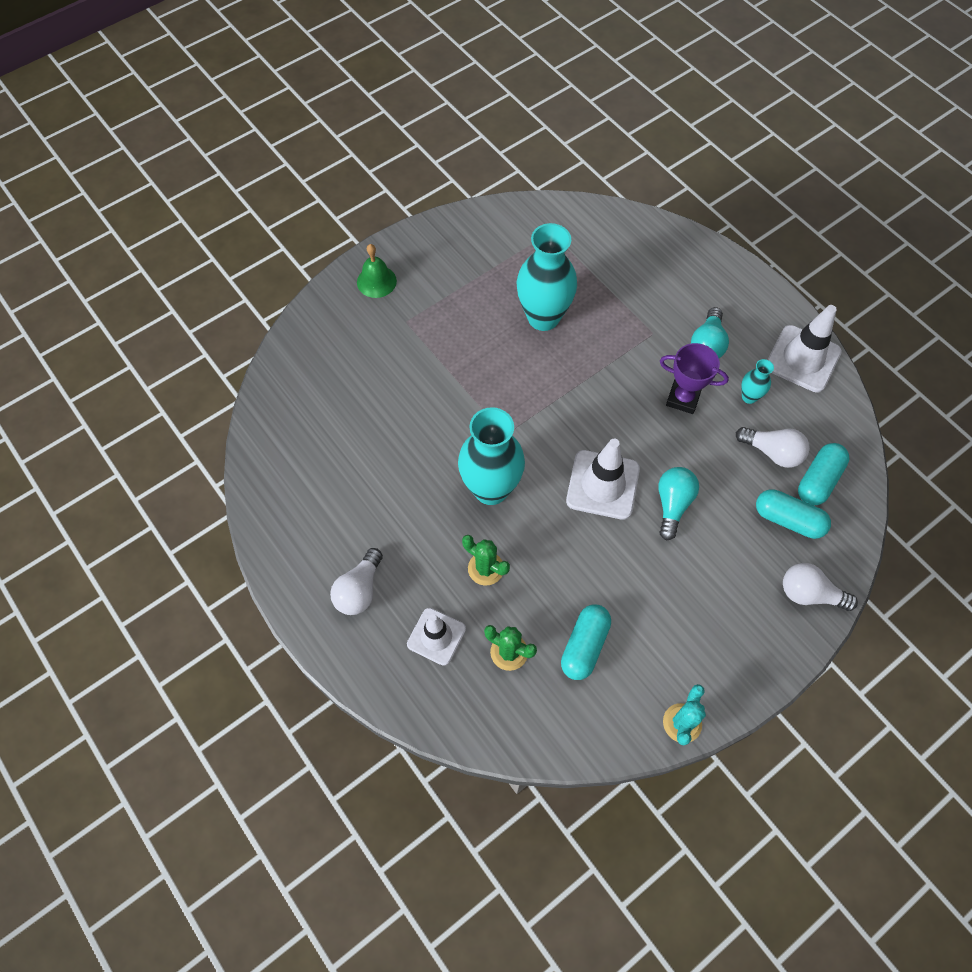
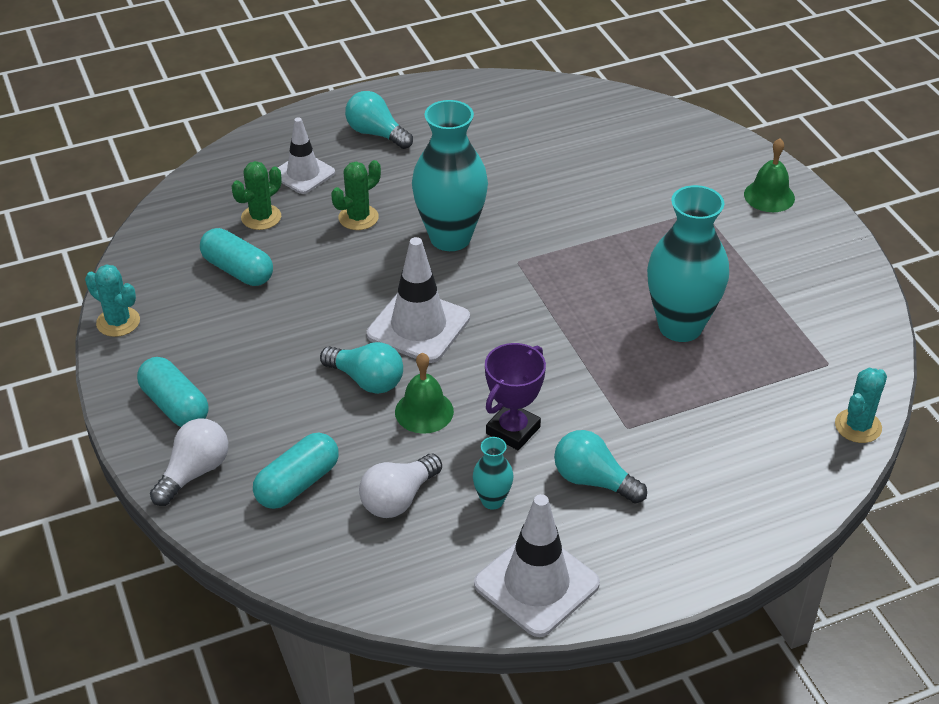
camera: 105 degrees right, 20 degrees down
(359, 590) = (376, 133): white light bulb -> turquoise light bulb
(602, 214) = (858, 426): none -> turquoise cactus
(688, 458) = (424, 411): none -> green bell
(818, 480) = (338, 534): turquoise capsule -> turquoise capsule (175, 405)

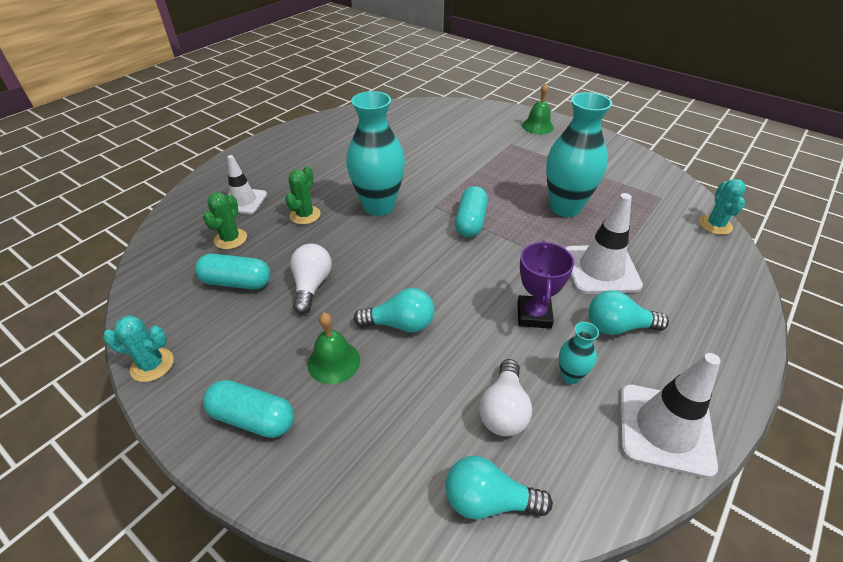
camera: 30 degrees left, 0 degrees up
(194, 472) = (313, 476): white light bulb -> white light bulb (311, 285)
(297, 483) = (413, 439): turquoise capsule -> turquoise capsule (470, 222)
(376, 133) = (278, 162): turquoise light bulb -> turquoise light bulb (488, 500)
(418, 326) = (405, 270): white traffic cone -> white traffic cone (600, 269)
(424, 411) = (461, 329): green bell -> green bell (333, 362)

